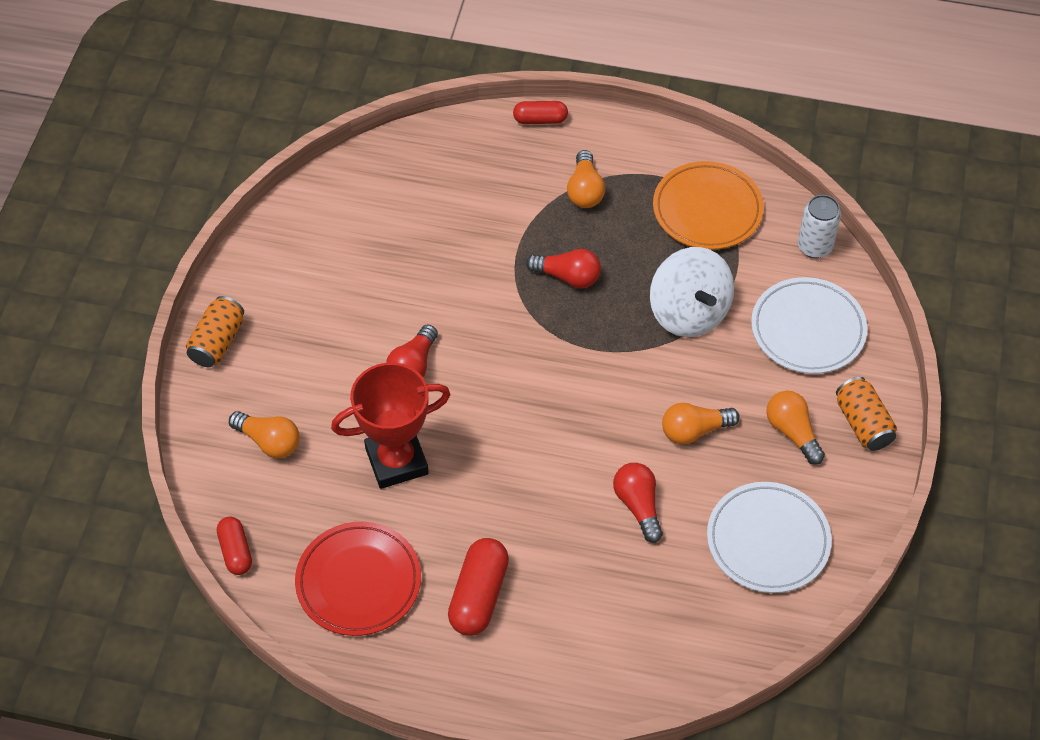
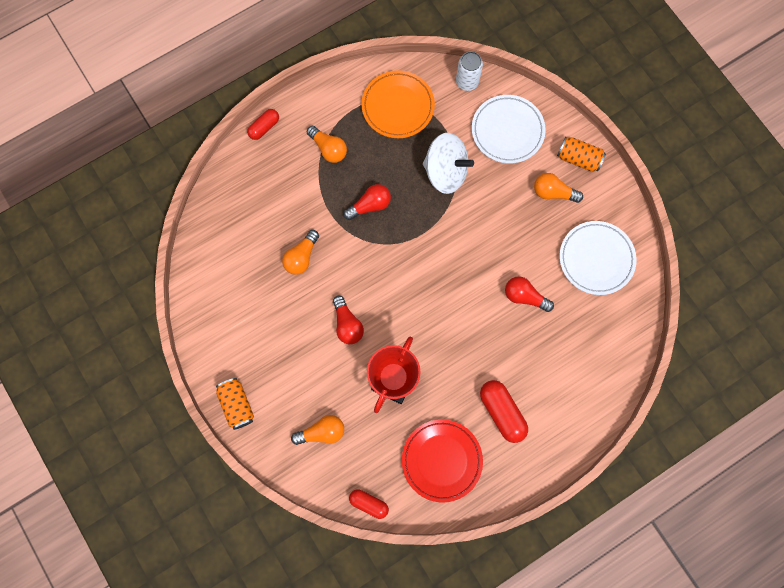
camera: 45 degrees left, 20 degrees up
(694, 430) = (510, 233): orange light bulb -> orange light bulb (301, 257)

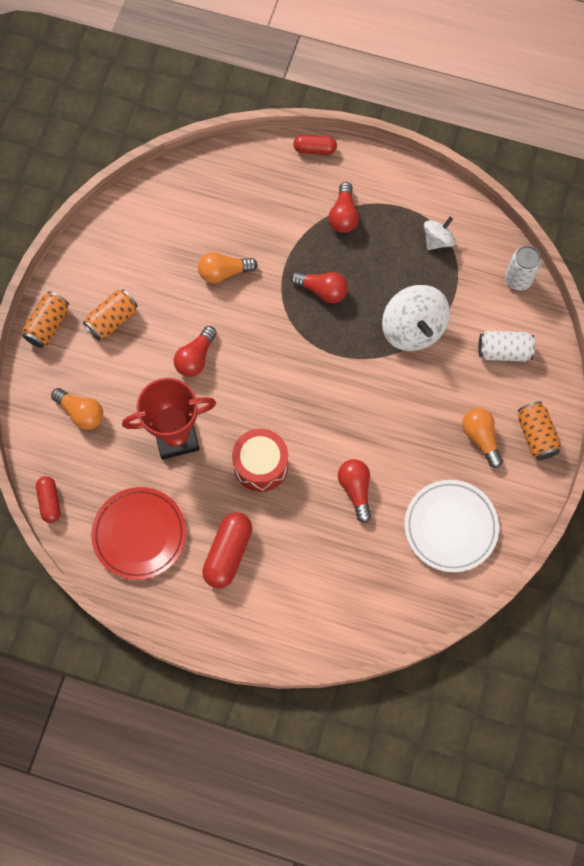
camera: 50 degrees right, 5 degrees down
(271, 358) = (112, 320): none -> orange can
(328, 149) = (343, 215): orange light bulb -> red light bulb
(398, 106) = (437, 240): orange plate -> white spinning top
(459, 343) = (261, 465): none -> red drum
(507, 131) = (503, 351): white plate -> white can

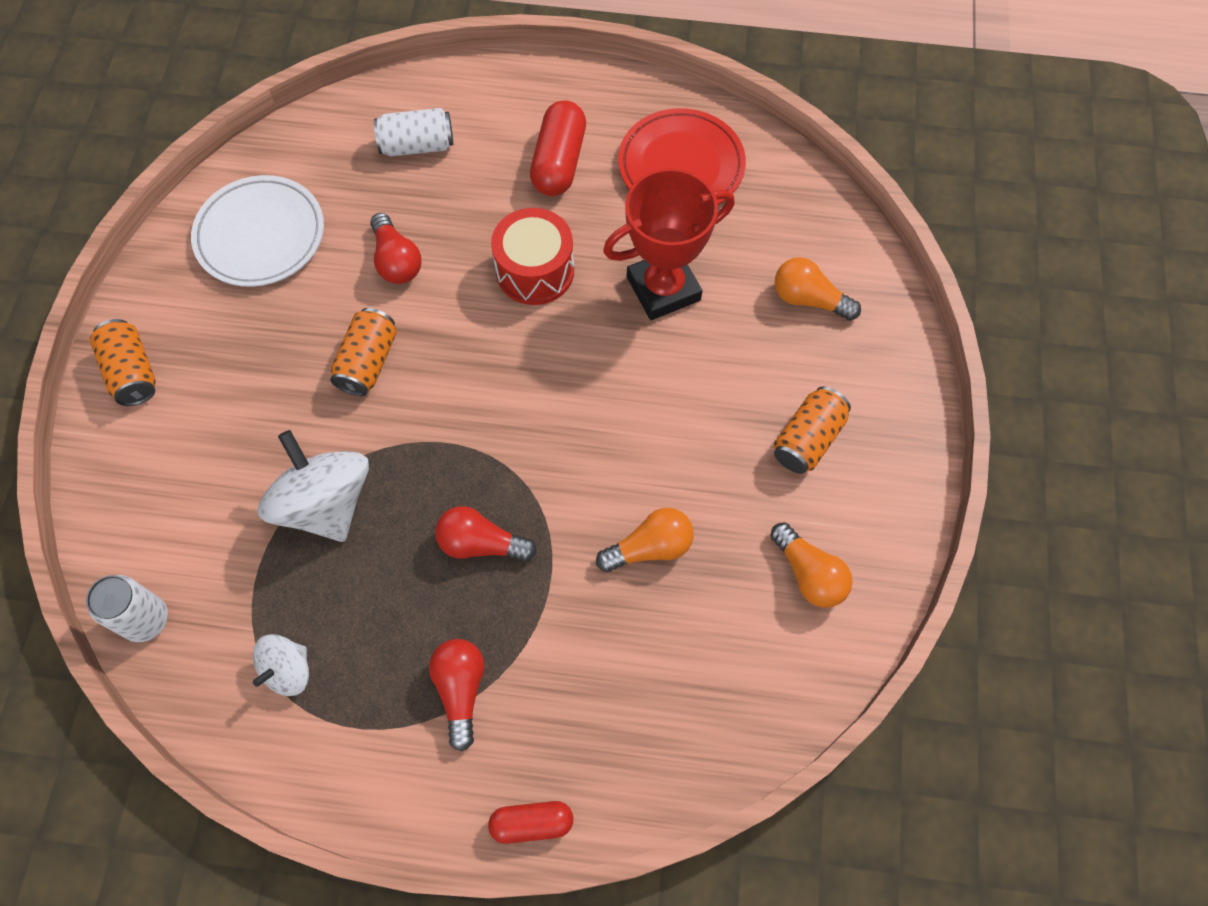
camera: 170 degrees right, 5 degrees down
(48, 325) = (904, 415): orange can -> orange can (368, 362)
(50, 502) = (812, 185): red capsule -> none
(195, 358) = (663, 402): red light bulb -> none
(480, 438) = (216, 355): orange light bulb -> orange light bulb (809, 574)
(503, 351) = (176, 491): white can -> white can (417, 145)

